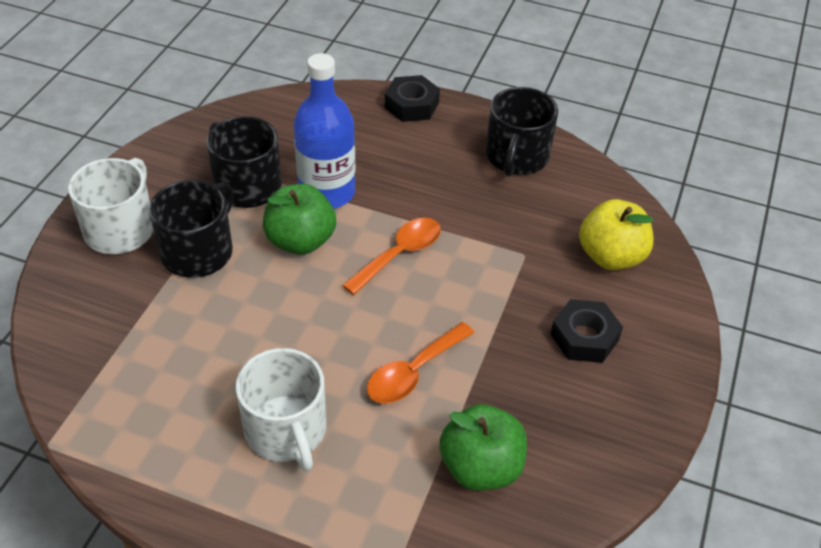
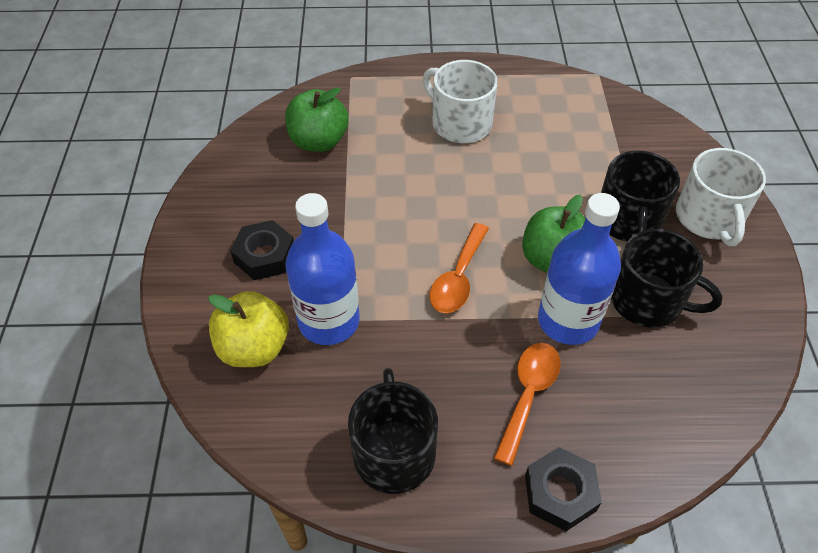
camera: 160 degrees right, 5 degrees up
(413, 372) = (394, 185): orange spoon -> orange spoon (528, 395)
(537, 257) = (329, 321): none -> blue bottle

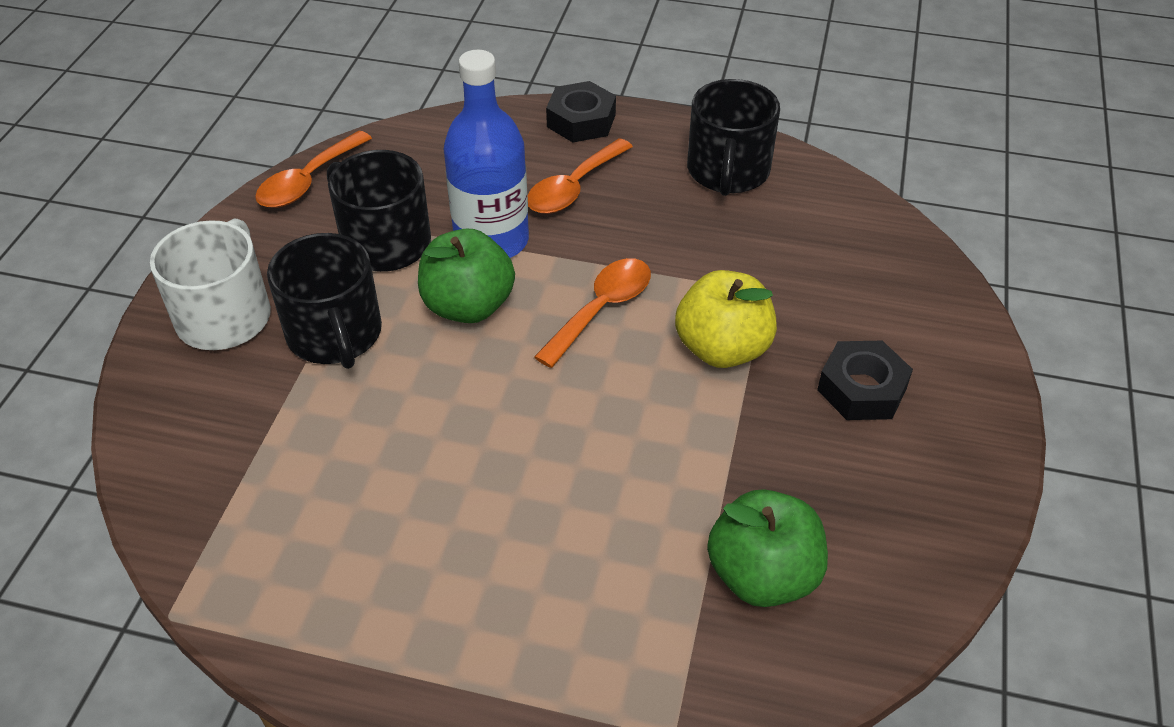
camera: 165 degrees left, 5 degrees down
(254, 348) = (873, 283): yellow apple -> yellow apple (722, 349)
(329, 321) = (779, 293): blue bottle -> none
(460, 123) = (493, 557): white mug -> none
(628, 221) = (335, 334): black mug -> black mug turned 135 degrees clockwise
(755, 348) = (308, 181): none -> orange spoon

